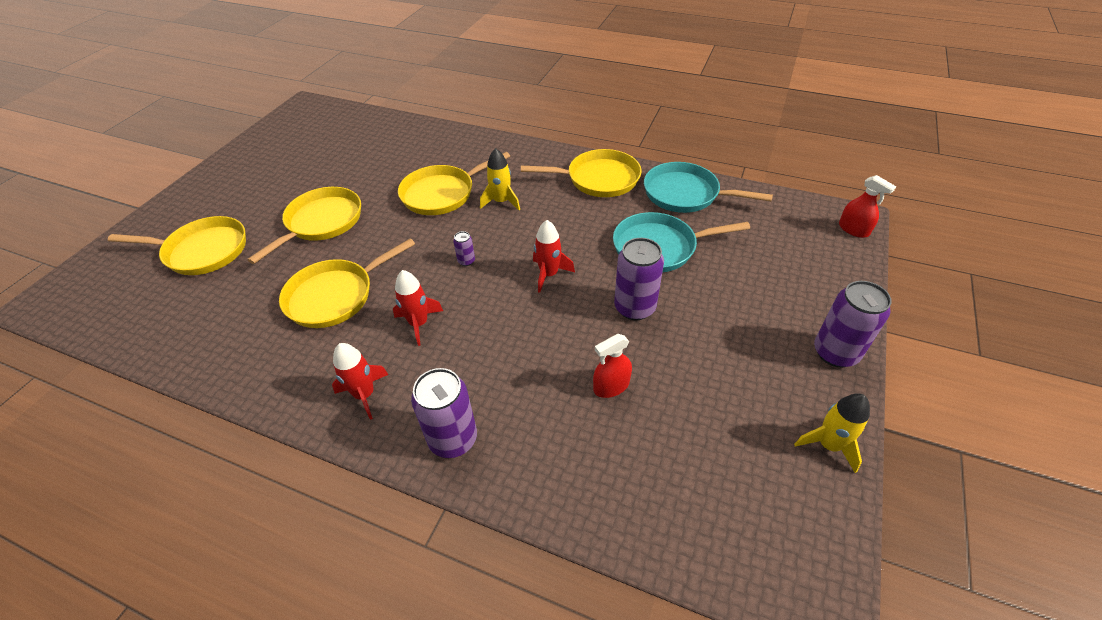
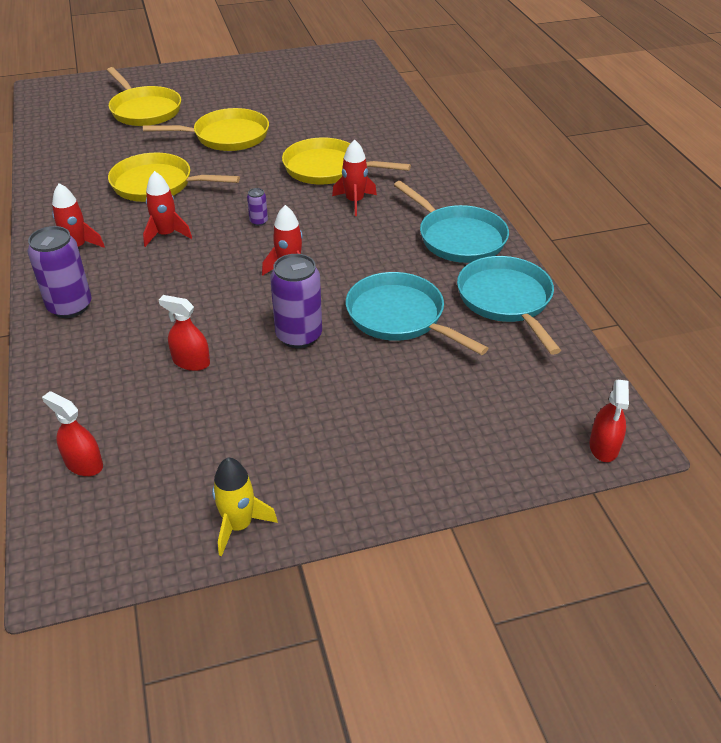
camera: 50 degrees right, 5 degrees down
(501, 202) = (354, 202): yellow rocket -> red rocket
(598, 179) = (458, 238): yellow pan -> turquoise pan
(690, 523) = (84, 464): none -> red spray bottle
(835, 353) = (371, 493): purple can -> none

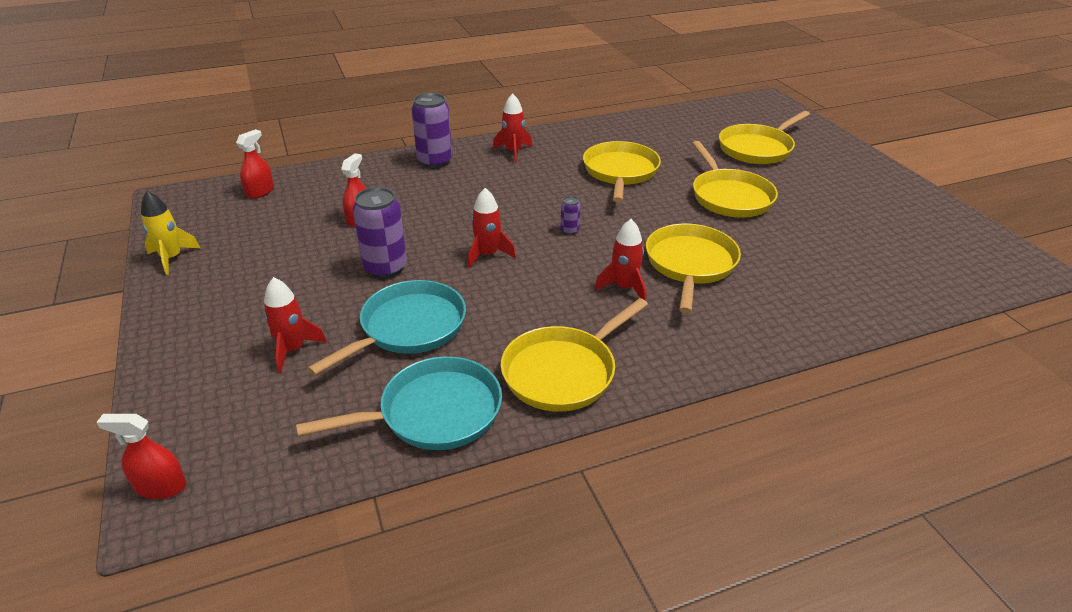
camera: 85 degrees right, 5 degrees down
(166, 235) = (538, 186): red rocket -> red rocket (293, 349)
(458, 238) = (563, 371): turquoise pan -> yellow pan

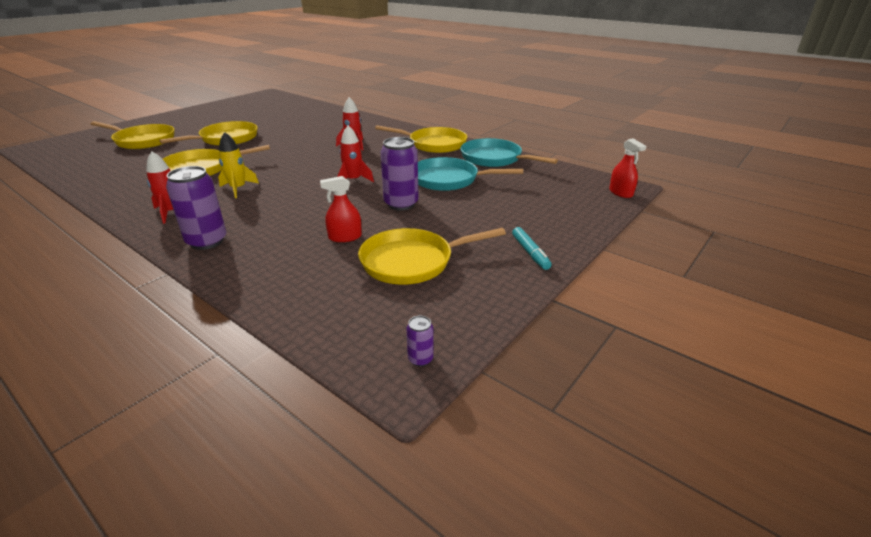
camera: 120 degrees left, 5 degrees down
(172, 258) = (492, 297): yellow rocket -> yellow rocket (238, 189)
(185, 308) = (530, 253): none -> turquoise marker
(260, 192) = (335, 315): red spray bottle -> none
(293, 349) = (507, 201): red rocket -> none
(569, 230) = (302, 167): purple can -> purple can (420, 359)
(690, 264) = (317, 137): yellow pan -> yellow pan (412, 261)

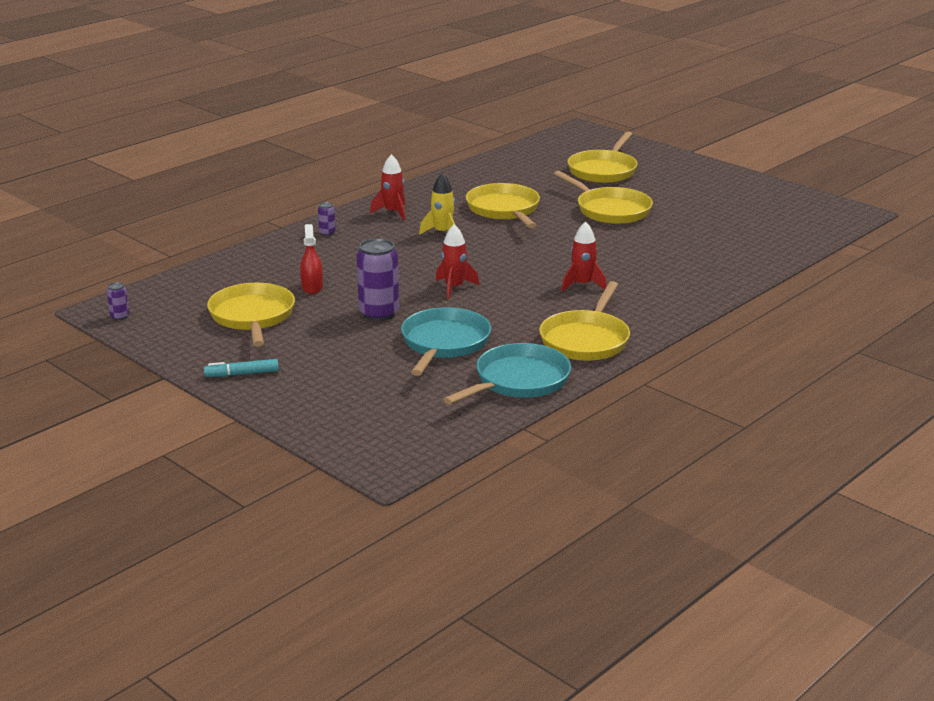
camera: 95 degrees right, 5 degrees down
(207, 241) = (327, 233): purple can -> purple can, size x0.46
(621, 193) = (371, 460): red spray bottle -> none

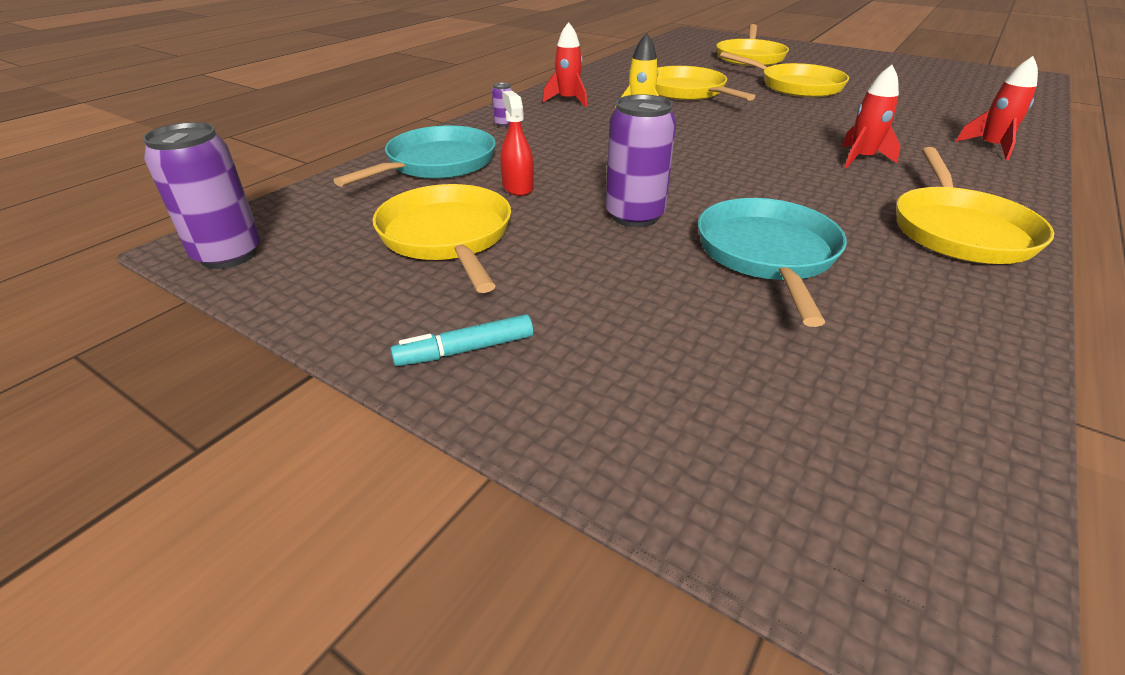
camera: 10 degrees left, 10 degrees up
(119, 316) = (228, 255): purple can -> purple can, size x2.16
(454, 287) = (708, 173): red rocket -> red rocket (990, 147)
(518, 381) = (949, 312): turquoise pan -> turquoise pan (437, 164)

